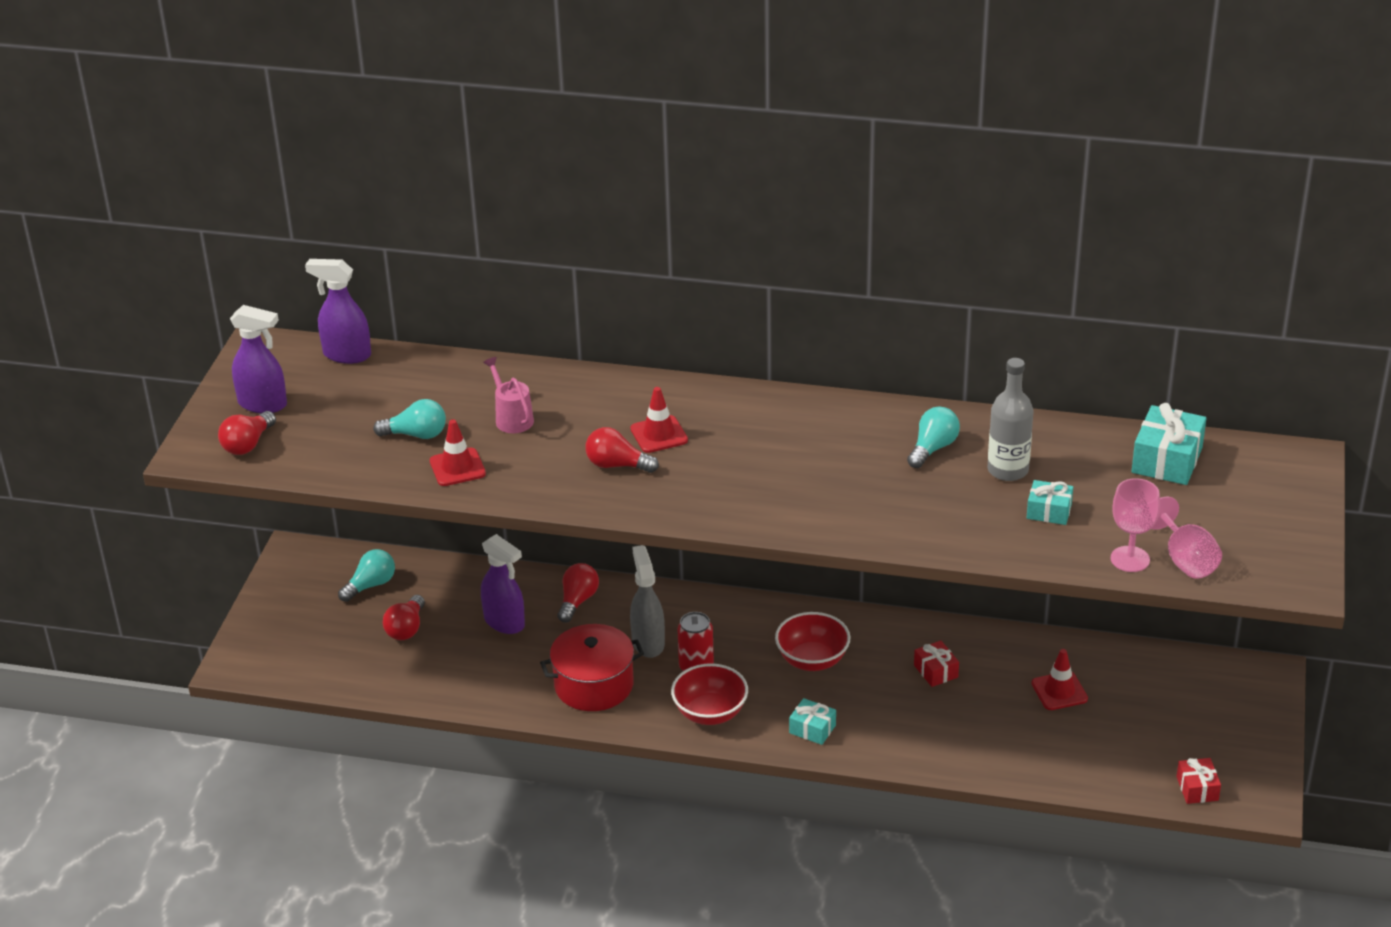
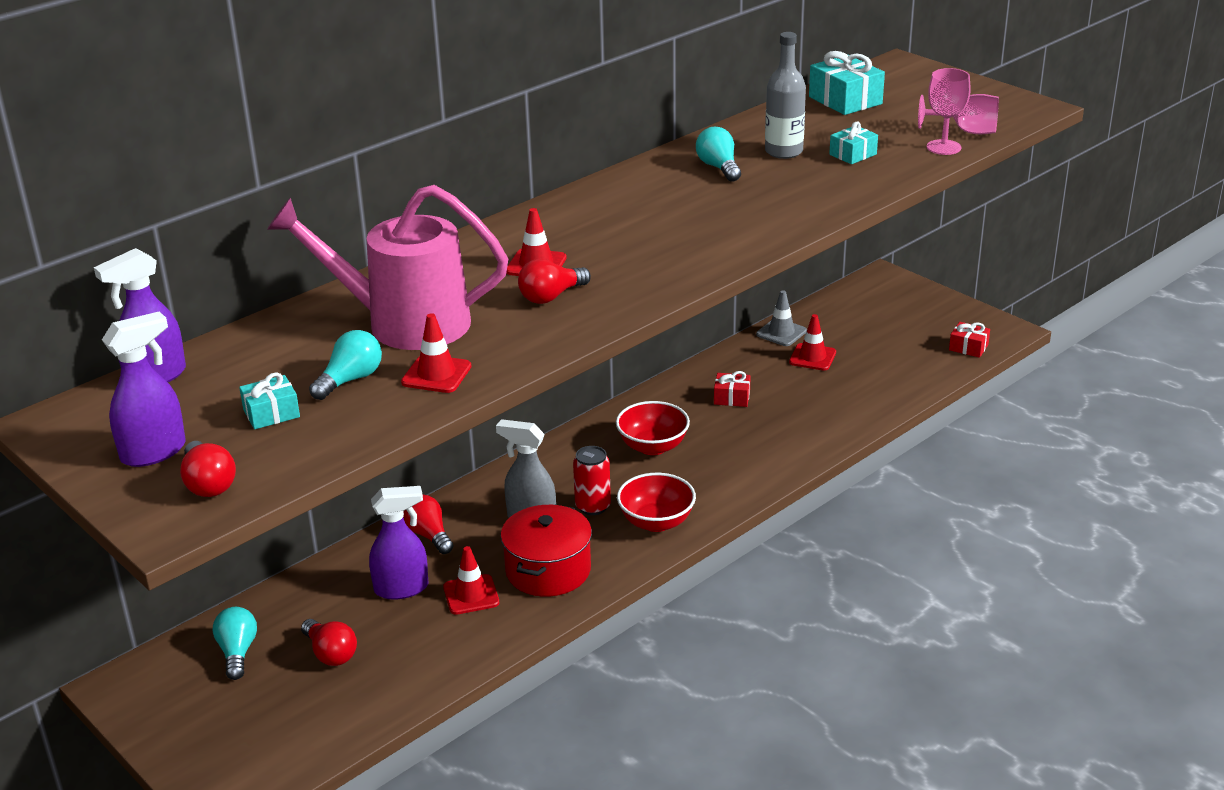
camera: 55 degrees left, 5 degrees down
(511, 418) = (403, 323): pink watering can -> pink watering can, size x2.27
(529, 661) = (471, 595): none -> red traffic cone
(812, 729) = (733, 479): turquoise gift -> turquoise gift (271, 413)
(1080, 652) = (781, 333): none -> grey traffic cone

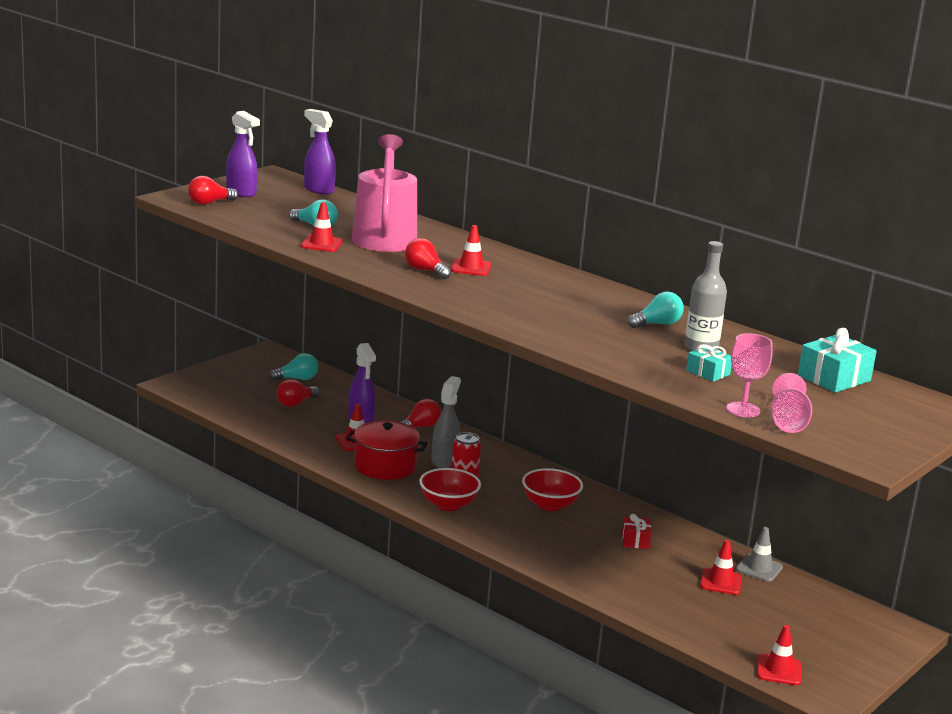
camera: 80 degrees right, 10 degrees down
(271, 413) = (278, 212): turquoise gift -> none
(968, 347) = (778, 670): red gift -> red traffic cone

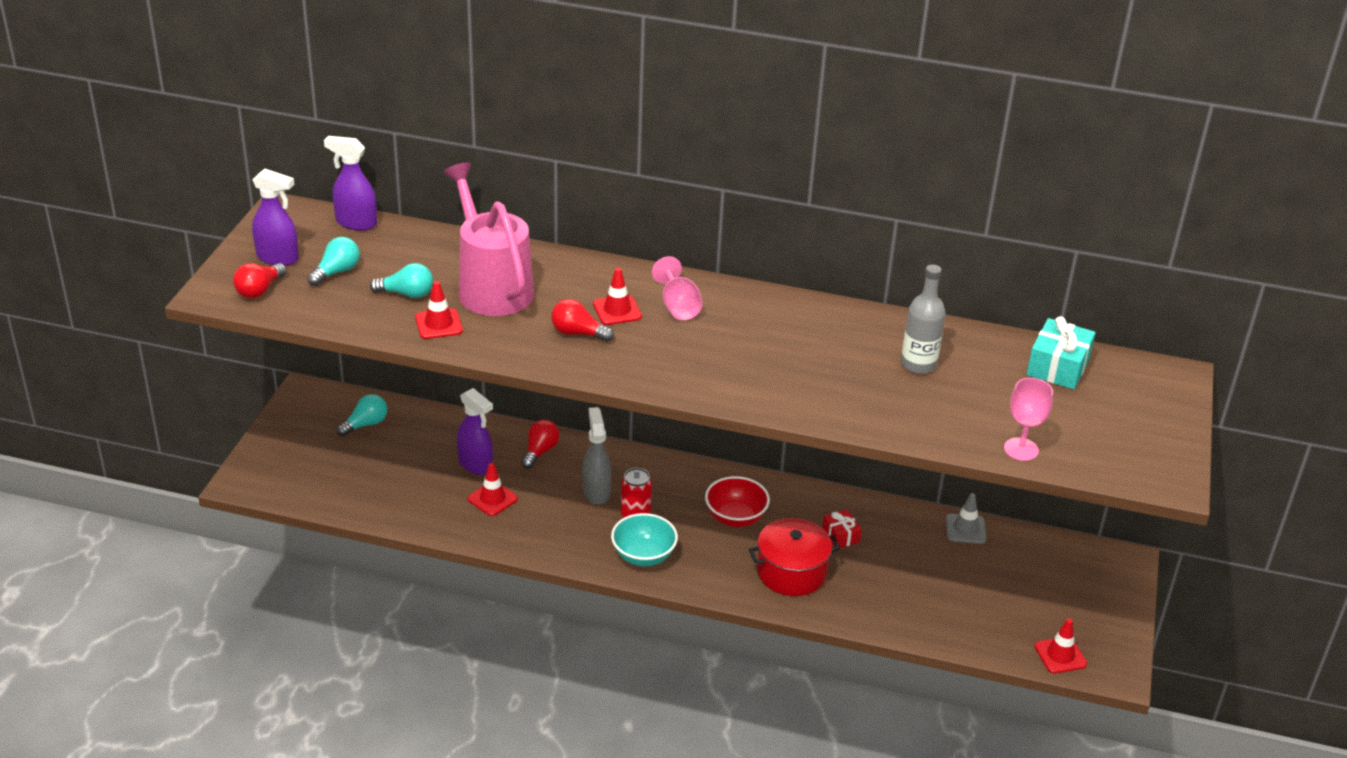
camera: 25 degrees left, 15 degrees up
(296, 403) = (391, 463): red light bulb -> none
(385, 466) = (546, 524): red pot -> red pot (791, 572)
(448, 505) = (643, 556): red bowl -> turquoise bowl
(657, 324) = (854, 341): turquoise light bulb -> turquoise light bulb (336, 272)
(708, 372) = (952, 402): turquoise gift -> none
(720, 582) = (946, 561): red traffic cone -> none
(788, 423) = (1070, 454): pink goblet -> pink goblet (678, 307)

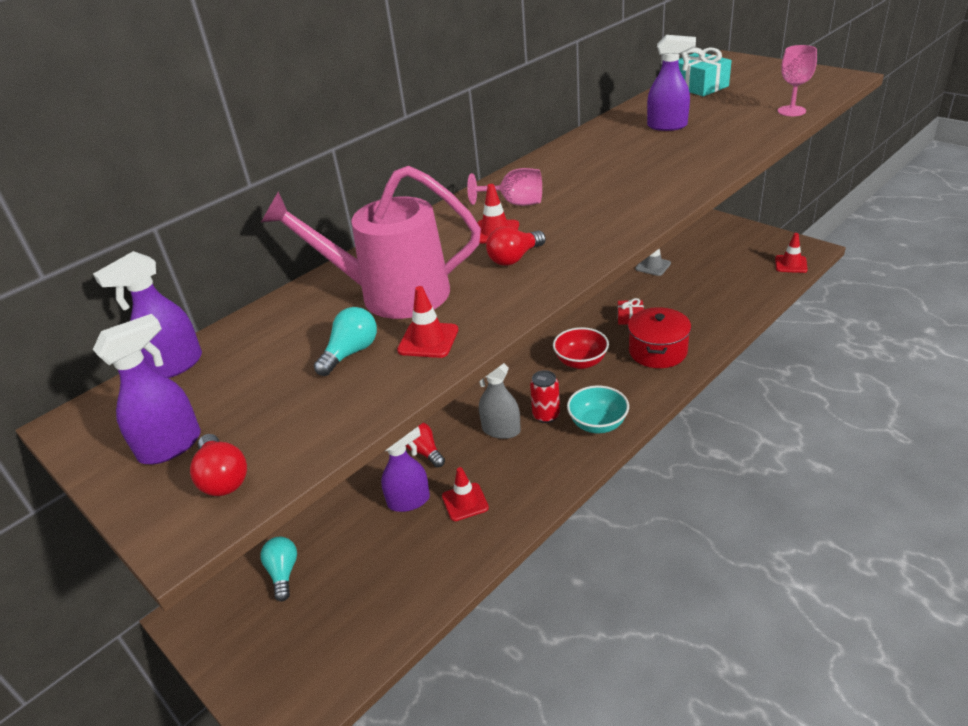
camera: 55 degrees left, 0 degrees up
(336, 272) = (254, 399): turquoise light bulb -> none
(918, 364) = (667, 126): grey bottle -> purple spray bottle

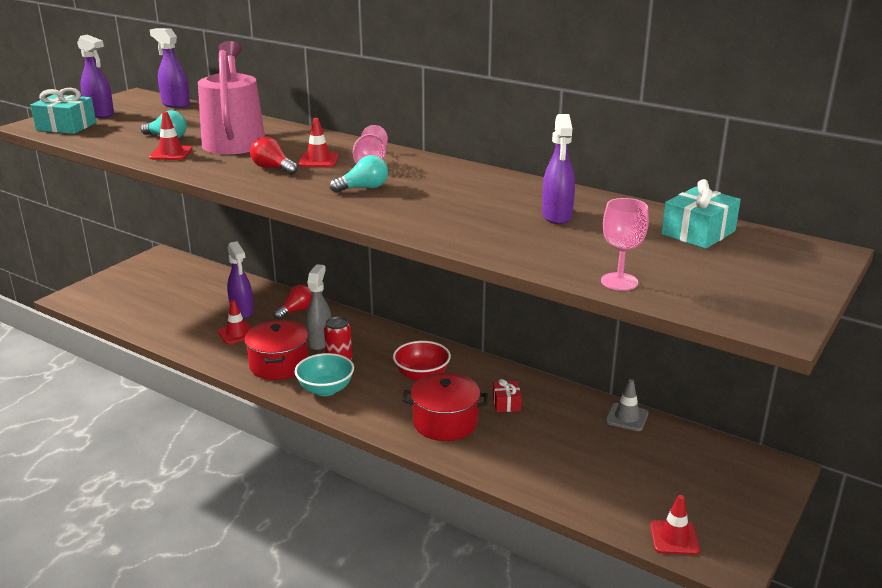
camera: 75 degrees right, 10 degrees down
(223, 478) = (66, 126): red light bulb -> turquoise gift
(283, 573) = (184, 278): turquoise light bulb -> turquoise light bulb (363, 188)
(543, 461) = (279, 364): none -> red pot

